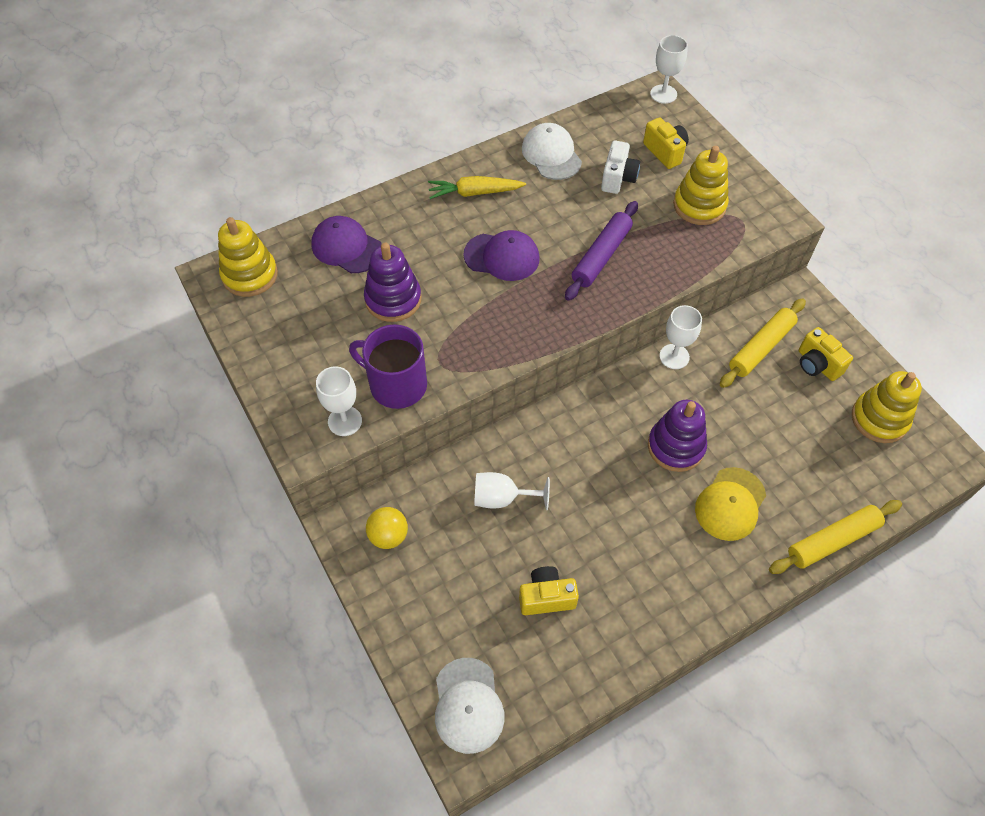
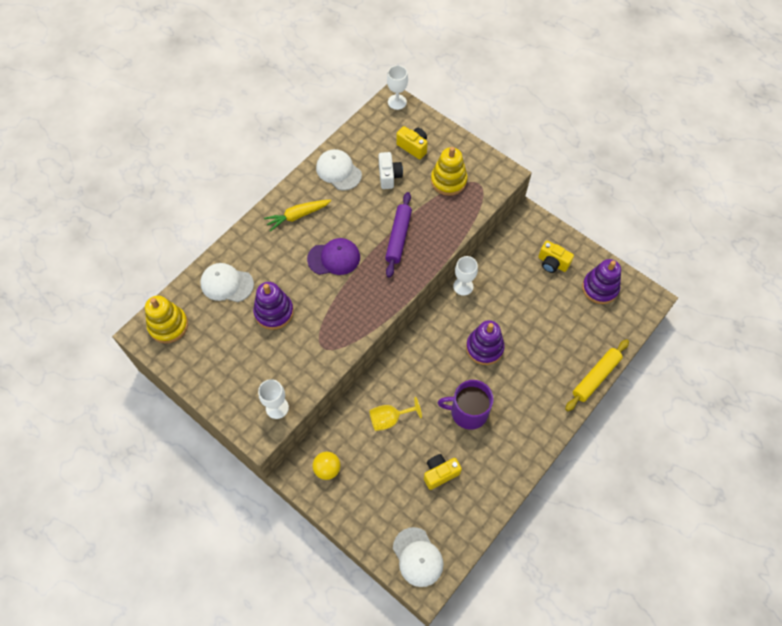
camera: 20 degrees left, 5 degrees up
(347, 247) = (227, 284): purple cap -> white cap
(396, 384) = (300, 371): purple mug -> purple mug (468, 412)
(502, 498) = (389, 419): white goblet -> yellow goblet
(730, 504) = (529, 374): yellow cap -> none
(760, 347) = (514, 262): yellow rolling pin -> none
(879, 419) = (600, 288): yellow stacking toy -> purple stacking toy

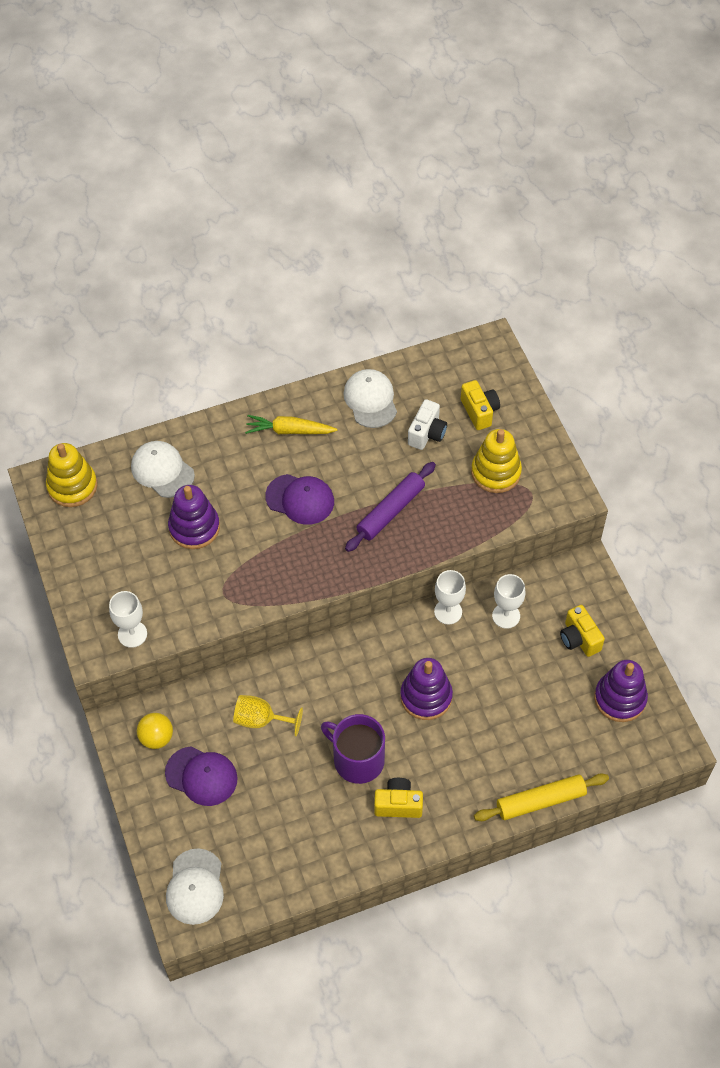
camera: 30 degrees right, 5 degrees down
(374, 478) = (201, 776): none -> purple cap
(397, 102) = (495, 347): white goblet -> white goblet (506, 616)
(440, 473) = (279, 810): yellow camera -> yellow camera (398, 804)

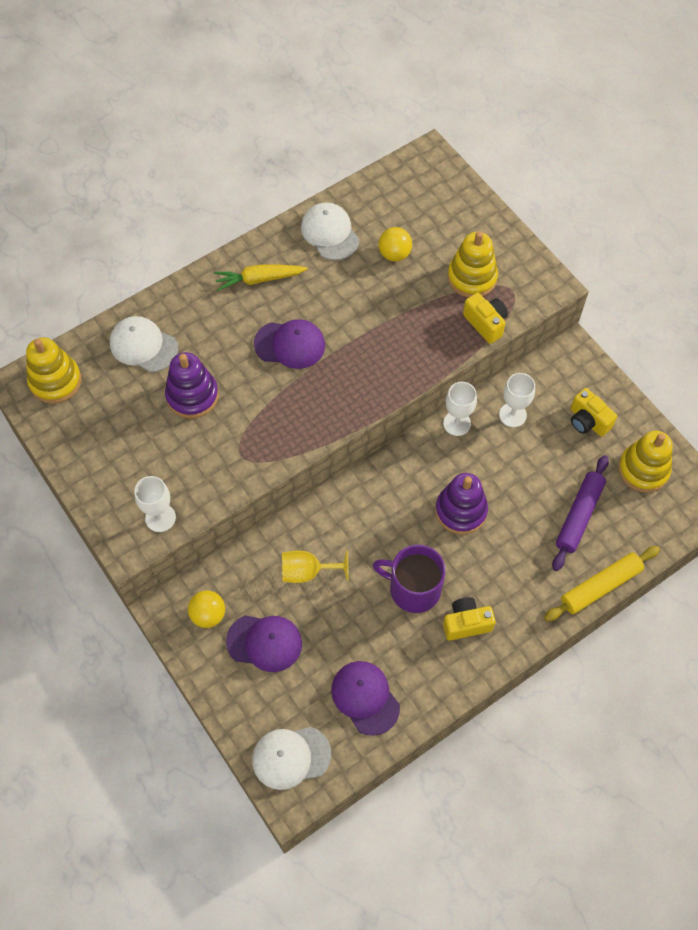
camera: 15 degrees left, 5 degrees up
(195, 887) = (291, 757): white cap -> white cap turned 90 degrees clockwise
(281, 850) = (365, 698): none -> purple cap
(391, 511) = (382, 337): purple rolling pin -> purple rolling pin (579, 516)
(427, 433) = (394, 254): white camera -> yellow ball
(479, 411) = (438, 222): yellow camera -> yellow camera (485, 323)
(620, 698) = (643, 470): purple stacking toy -> yellow stacking toy

